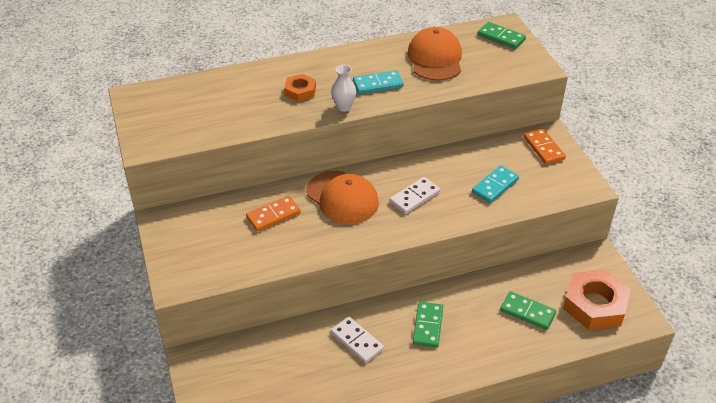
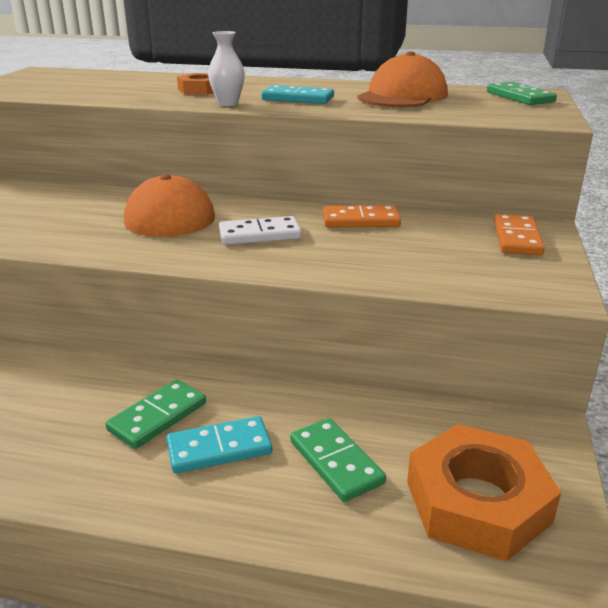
camera: 30 degrees right, 15 degrees down
(273, 215) = (68, 206): orange domino -> orange domino (361, 220)
(357, 341) = (42, 395): white domino -> none
(495, 186) = (392, 253): turquoise domino -> turquoise domino (219, 448)

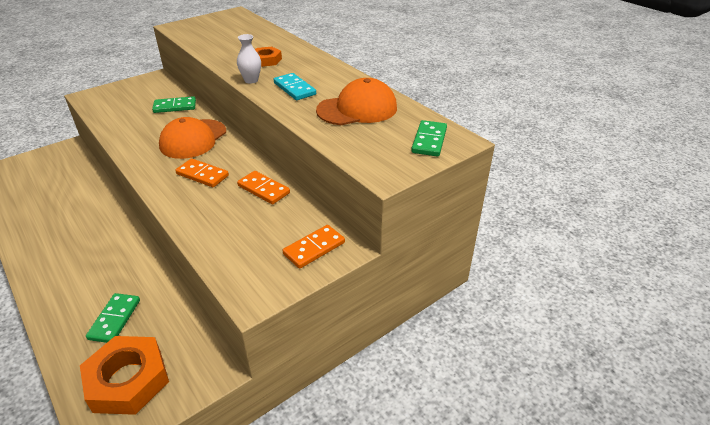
camera: 40 degrees right, 10 degrees up
(157, 416) = (96, 251): green domino -> green domino (175, 106)
(219, 448) = (91, 282): turquoise domino -> none
(259, 234) = (202, 175): white domino -> orange domino

